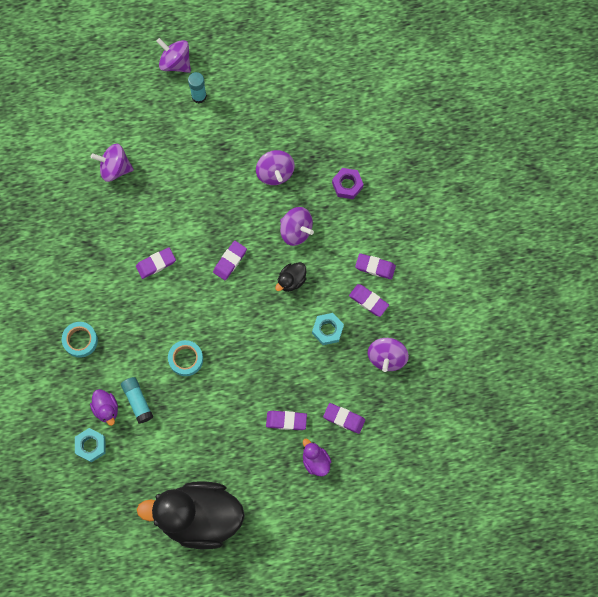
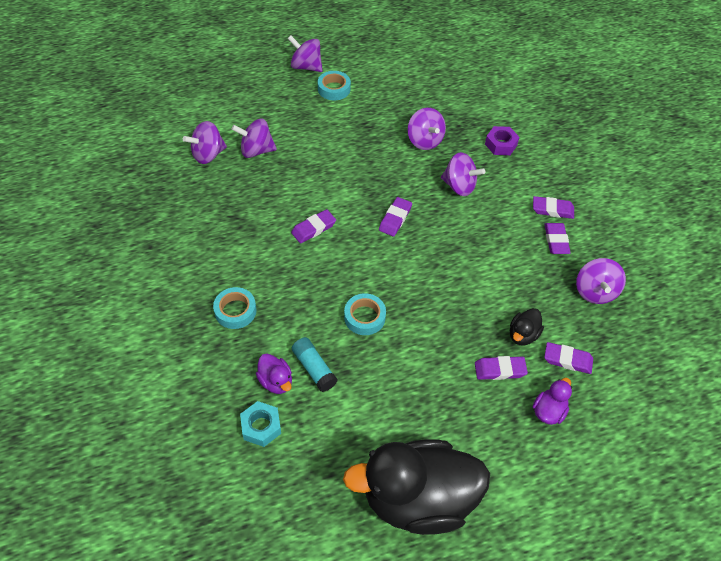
camera: 10 degrees left, 20 degrees down
(70, 168) = (208, 155): none -> purple spinning top
(199, 96) = (334, 89): turquoise glue stick -> turquoise tape
(291, 280) = (466, 230): black duck -> black duck (522, 335)
(315, 461) = (548, 411): purple duck -> purple duck turned 75 degrees clockwise
(327, 330) = (520, 272): turquoise nut -> none
(368, 301) = (556, 240): purple eraser -> purple eraser turned 60 degrees clockwise

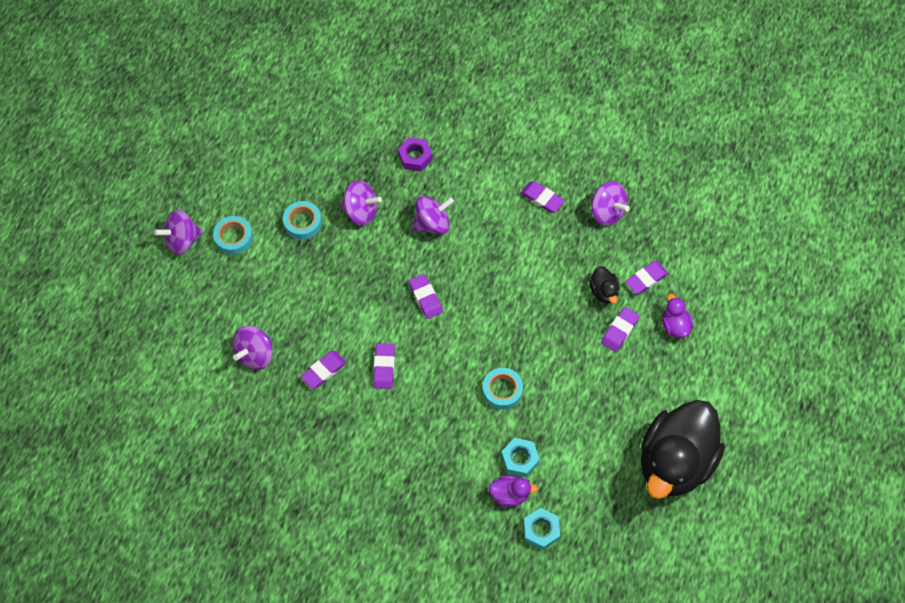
camera: 50 degrees left, 10 degrees up
(208, 155) = (225, 398): purple spinning top -> none
(235, 311) = (420, 483): turquoise tape -> turquoise tape (303, 222)
(314, 368) = (520, 459): turquoise glue stick -> turquoise nut
(552, 210) = (512, 176): purple eraser -> purple eraser (324, 371)

